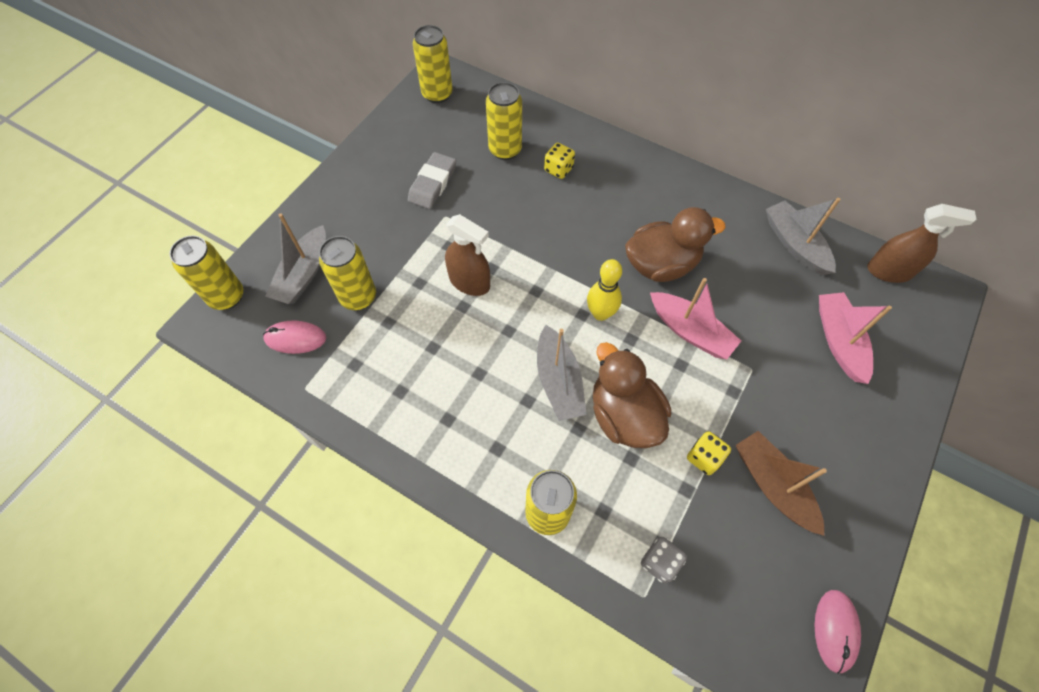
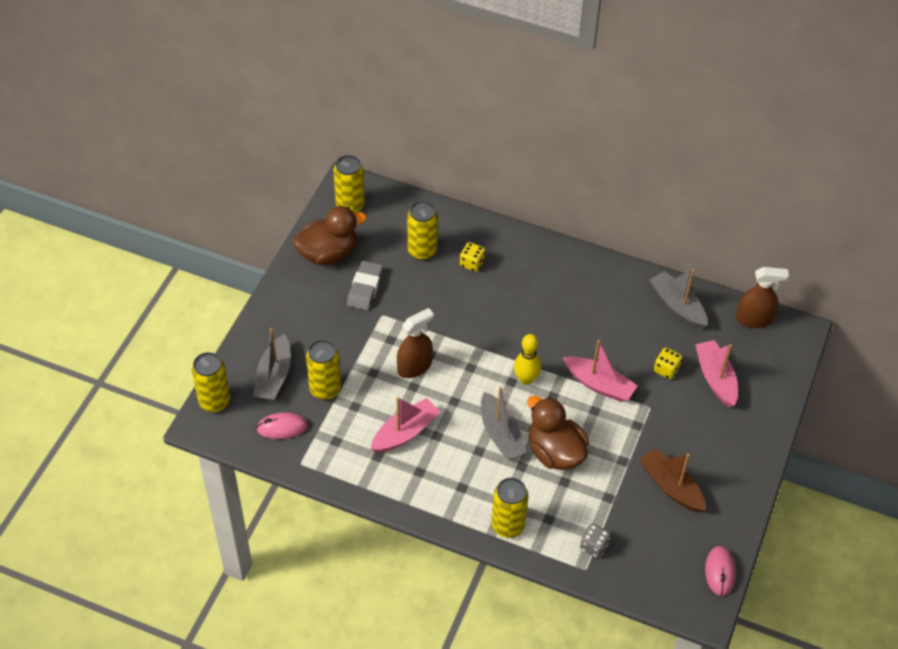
camera: 10 degrees left, 10 degrees down
(441, 364) = (405, 432): none -> pink boat
(469, 282) = (414, 367): brown spray bottle -> brown spray bottle turned 60 degrees counterclockwise
(661, 265) = (570, 335): brown duck -> brown duck (328, 253)
(704, 457) = (619, 474): yellow dice -> yellow dice (666, 369)

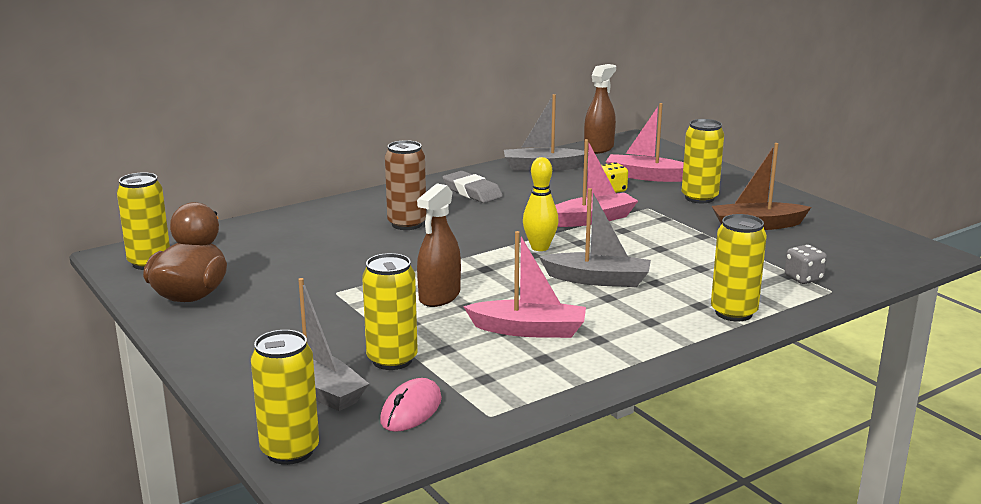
camera: 55 degrees left, 30 degrees down
(365, 288) = (281, 290): grey eraser -> grey eraser (472, 192)
(405, 432) = (529, 330): pink boat -> pink boat turned 105 degrees clockwise
(414, 367) = (439, 296): brown spray bottle -> brown spray bottle turned 150 degrees counterclockwise
(422, 251) = (286, 246): yellow can -> yellow can (699, 198)
(472, 263) = (347, 229): yellow dice -> none
(504, 289) = (407, 224): none -> brown can
(555, 452) = (655, 261): brown duck -> none
(719, 572) = (883, 234): pink mouse -> none

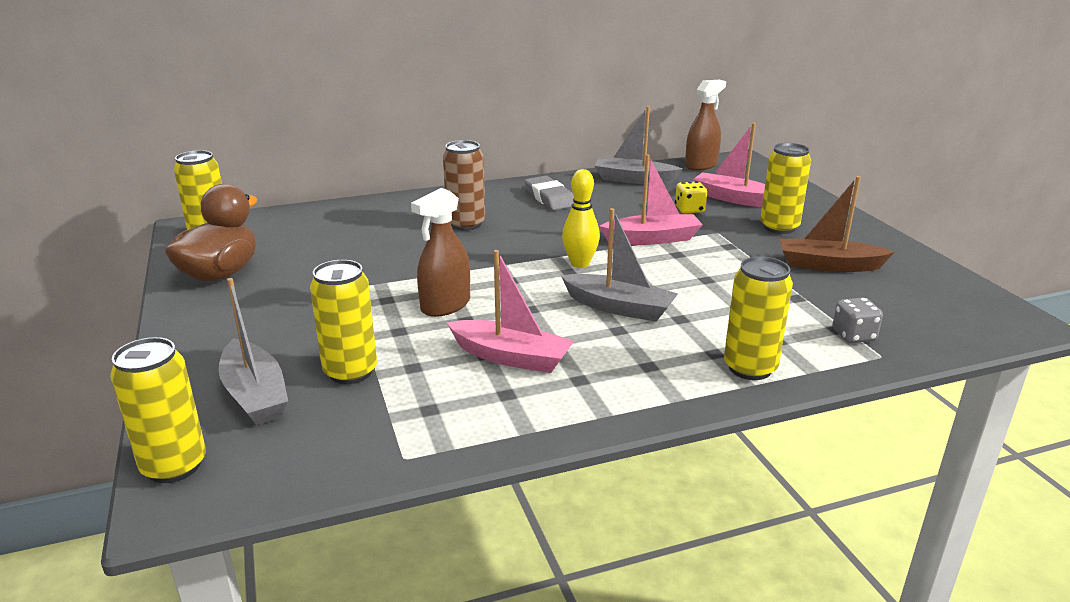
camera: 15 degrees right, 5 degrees up
(411, 410) = (328, 436): pink mouse -> none

